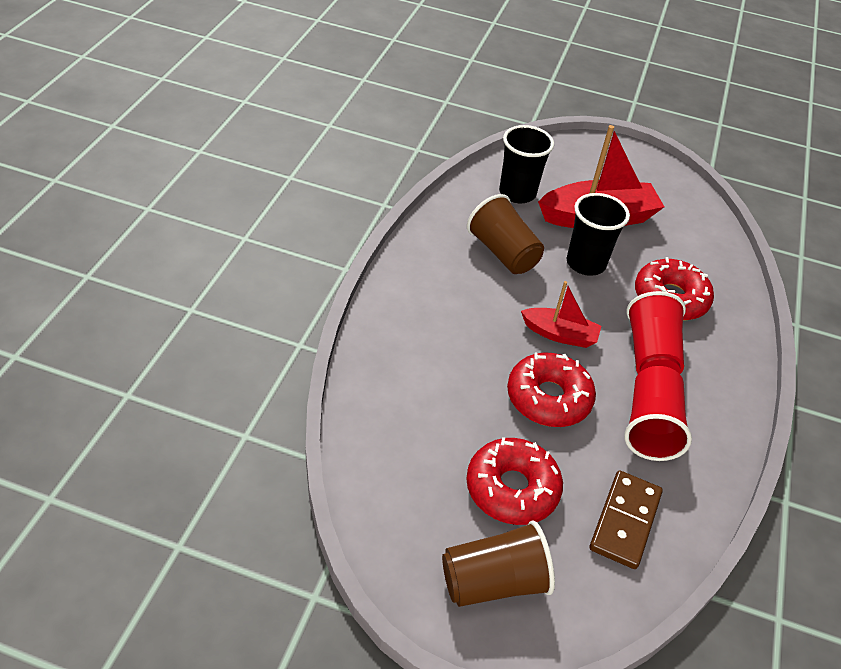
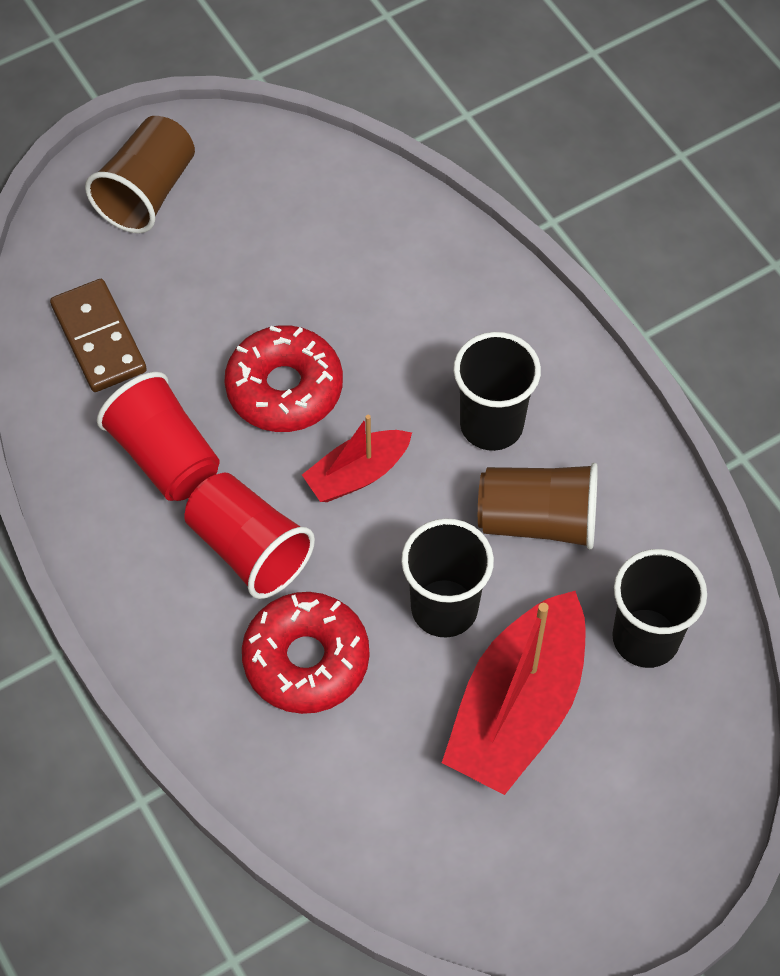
camera: 135 degrees right, 15 degrees up
(470, 296) = (491, 425): none -> black cup
(512, 489) = (216, 273): red donut -> none

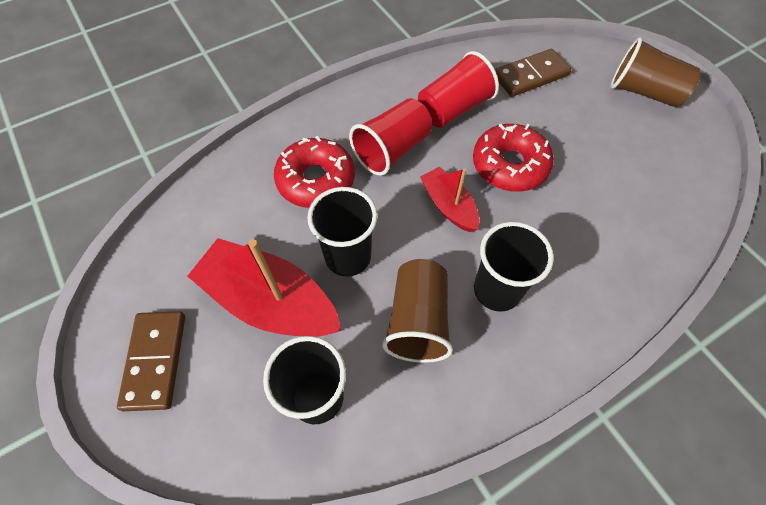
camera: 90 degrees right, 0 degrees up
(611, 850) = (155, 361): none -> brown domino

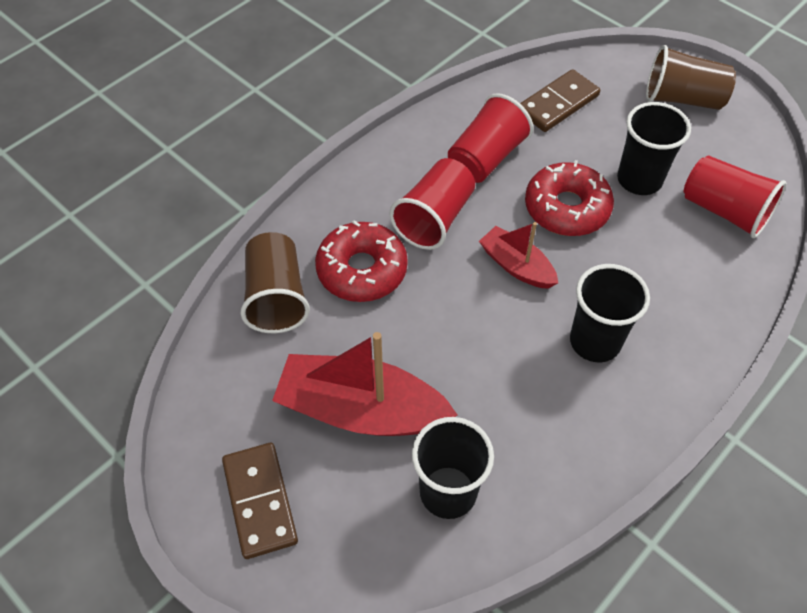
camera: 15 degrees left, 5 degrees down
(348, 257) = (428, 344): black cup -> black cup (639, 180)
(418, 320) = (524, 391): brown cup -> brown cup (276, 297)
(655, 198) = (725, 211): none -> red cup

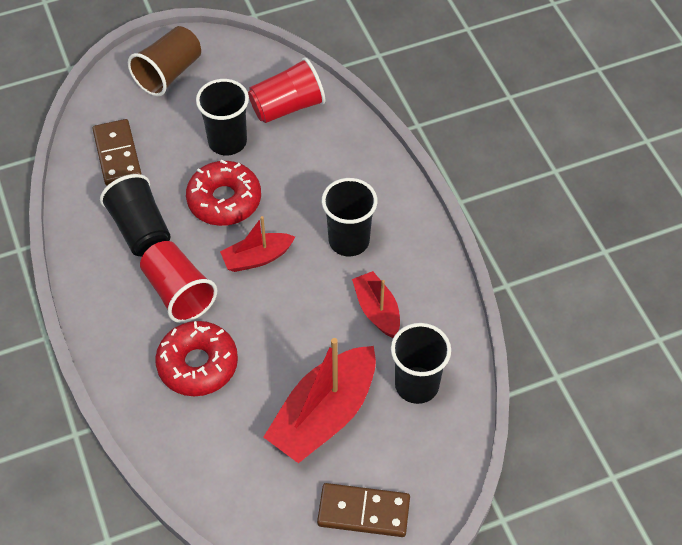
camera: 65 degrees left, 0 degrees up
(276, 297) = (187, 437): brown cup -> none
(486, 158) = (140, 229): red cup -> black cup
(522, 408) = (377, 310): none -> red boat

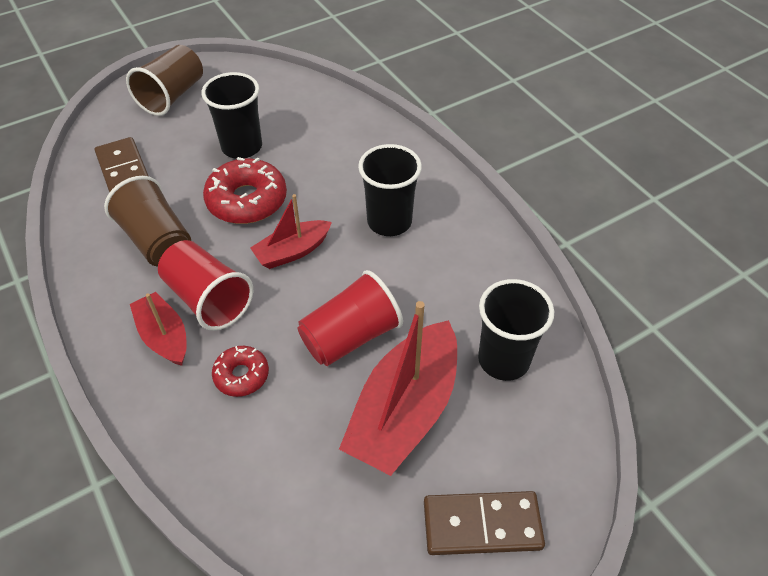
camera: 10 degrees left, 5 degrees down
(140, 229) = (157, 240): black cup -> brown cup
(198, 364) = (241, 375): red donut -> red donut, size x0.57
(287, 107) = (299, 110): red cup -> red cup (350, 336)
(377, 310) = (437, 286): red boat -> red boat (164, 336)

